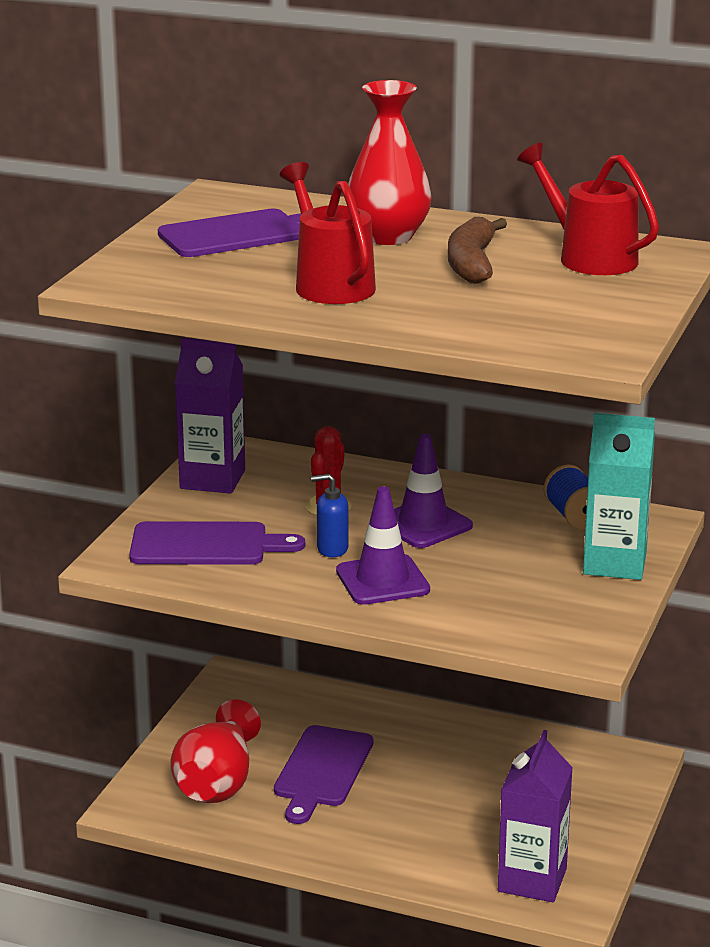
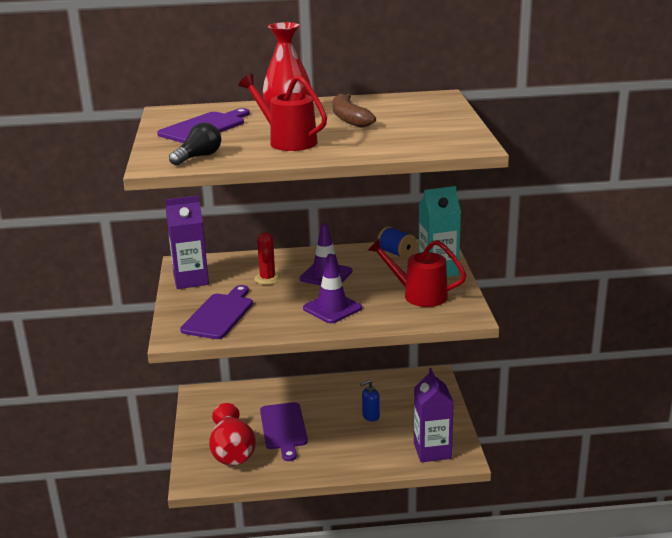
camera: 25 degrees left, 0 degrees up
(173, 283) = (198, 157): none -> black light bulb
(206, 545) = (219, 314): purple cutting board -> purple cutting board turned 45 degrees counterclockwise
(332, 549) = (290, 299): blue soap dispenser -> blue soap dispenser (370, 416)
(588, 257) = (403, 105): red watering can -> red watering can (418, 295)

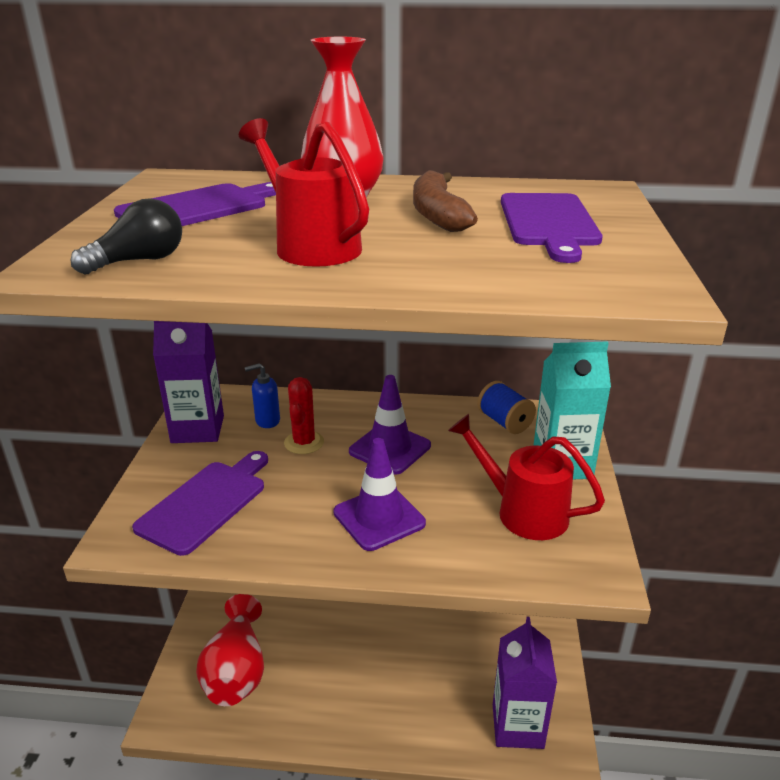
camera: 10 degrees right, 5 degrees up
(284, 428) = (318, 640): purple cutting board -> purple cutting board (549, 223)
(370, 416) = (441, 639): blue soap dispenser -> blue soap dispenser (267, 421)

